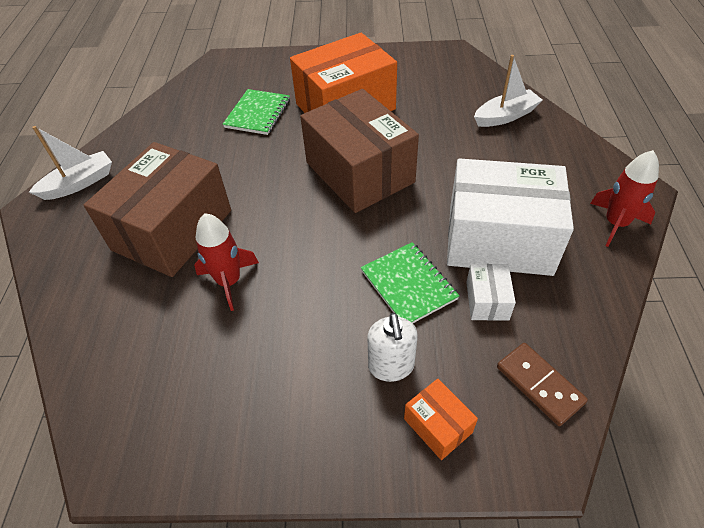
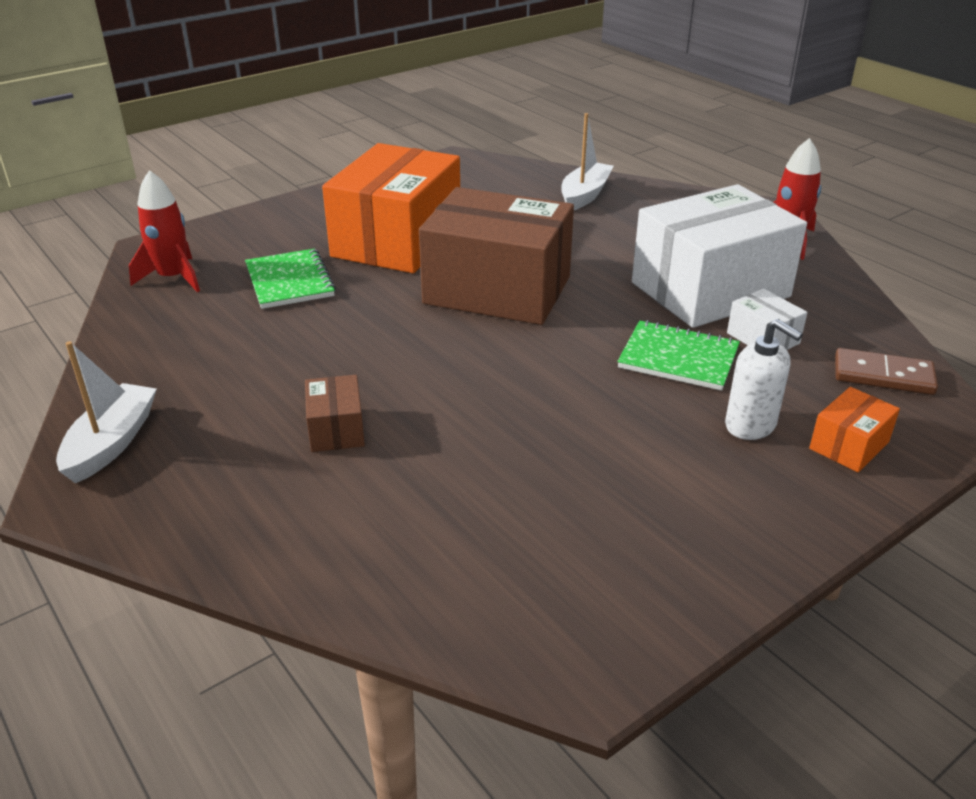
camera: 40 degrees left, 15 degrees down
(172, 230) = (336, 429): brown box -> brown box, size x0.42
(229, 281) = (483, 442): red rocket -> red rocket (173, 278)
(438, 425) = (849, 445): orange box -> orange box turned 60 degrees counterclockwise

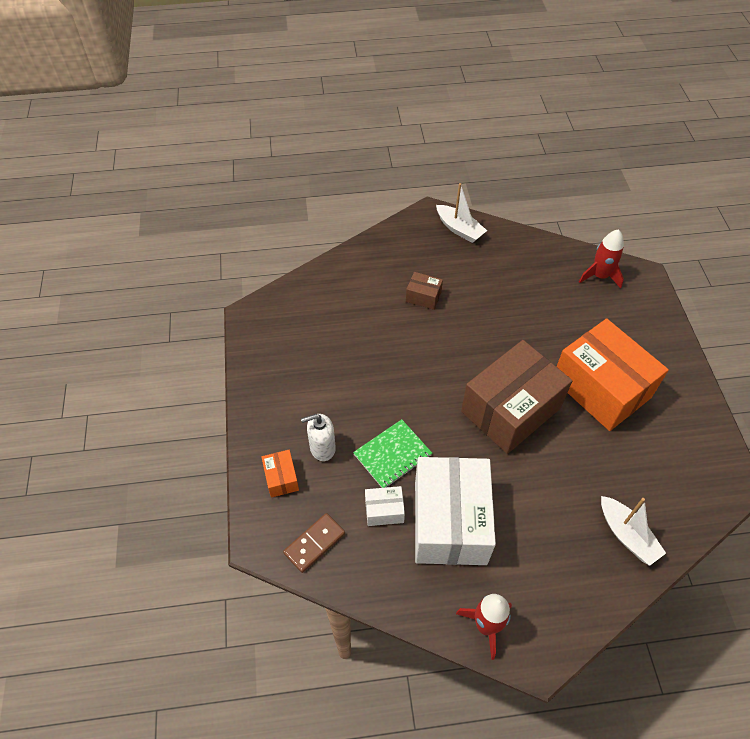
camera: 120 degrees right, 20 degrees up
(290, 281) = (571, 321): green notebook -> none

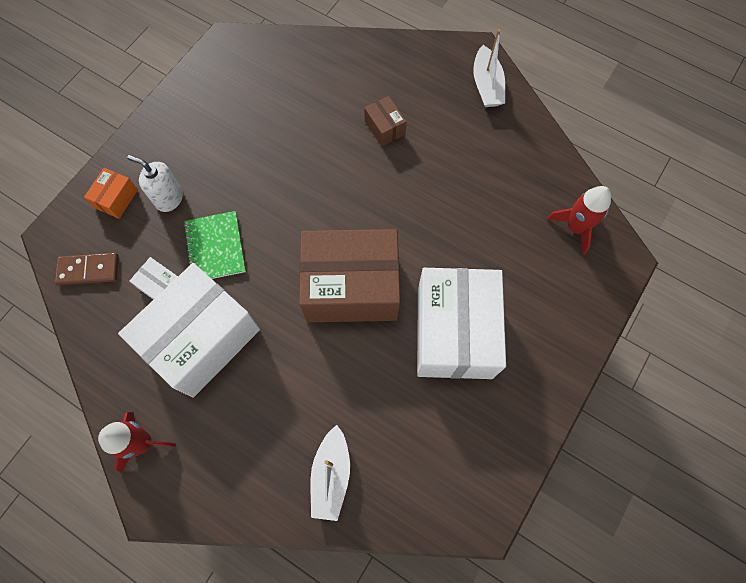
camera: 40 degrees right, 15 degrees up
(392, 455) = (215, 247): green notebook -> green notebook turned 75 degrees clockwise
(601, 388) = (454, 332): orange box -> white box

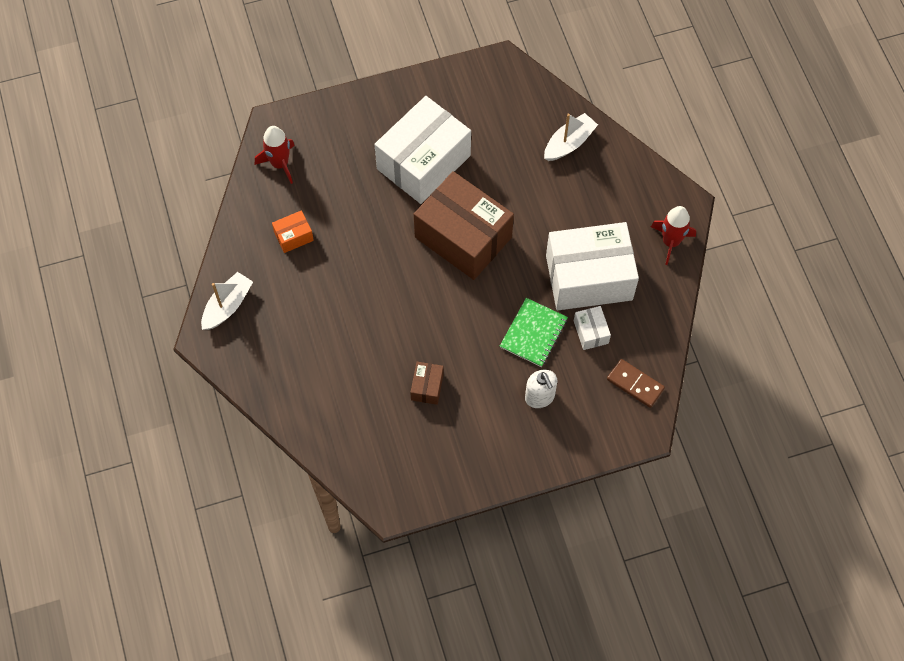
camera: 140 degrees left, 5 degrees down
(116, 199) = (579, 427): orange box -> orange box (293, 236)
(384, 127) = (335, 331): brown box -> brown box (427, 387)

